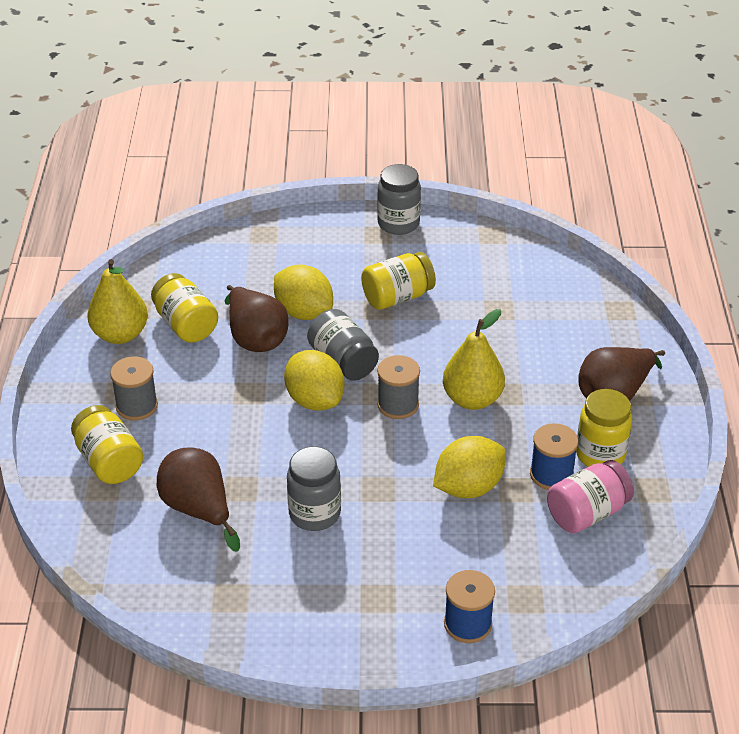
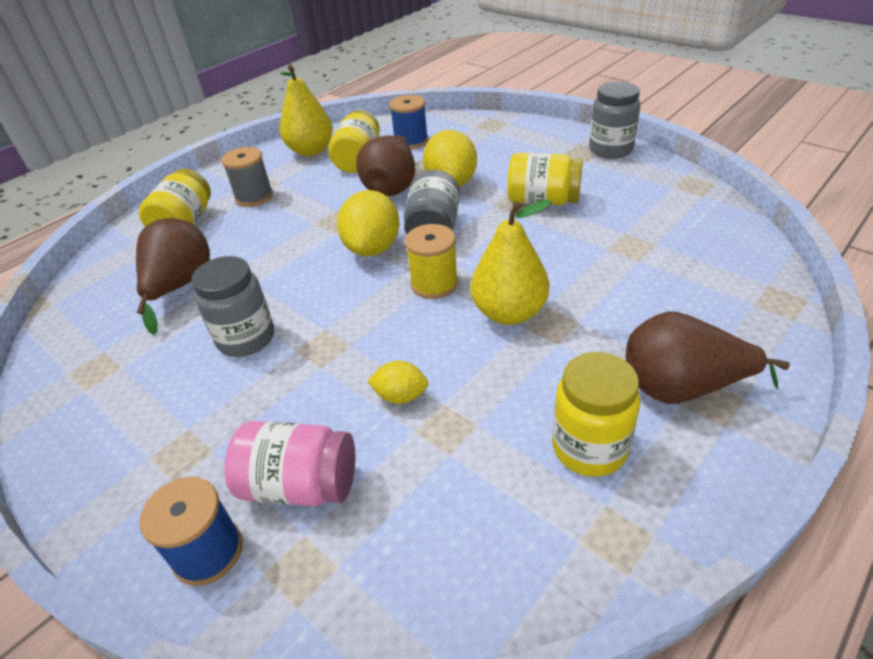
camera: 45 degrees right, 0 degrees up
(398, 404) = (434, 284): grey spool -> yellow spool
(468, 487) = (401, 396): yellow lemon -> yellow lemon, size x0.54
(551, 474) = (503, 436): blue spool -> blue spool (411, 141)
(587, 513) = (494, 511): pink jar -> pink jar (300, 485)

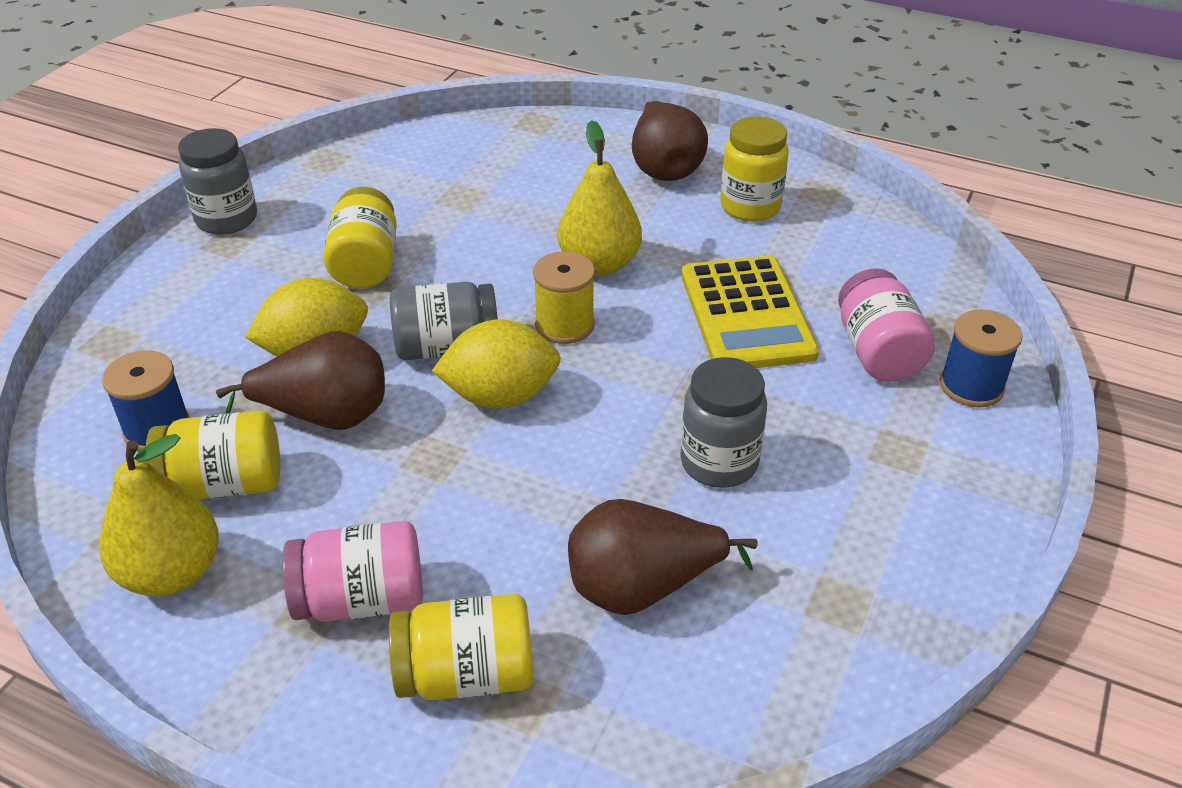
camera: 110 degrees left, 0 degrees up
(254, 197) = (361, 599): grey spool -> pink jar
(401, 396) = (747, 314): yellow lemon -> yellow calculator

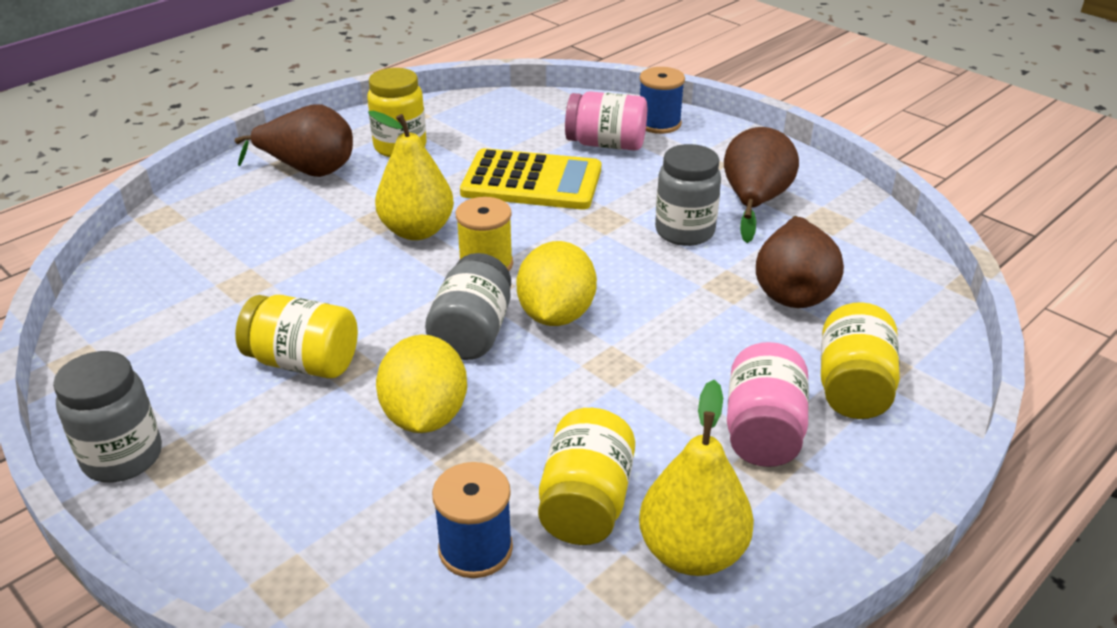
camera: 70 degrees left, 5 degrees down
(325, 416) = (524, 422): brown pear -> brown pear (754, 202)

